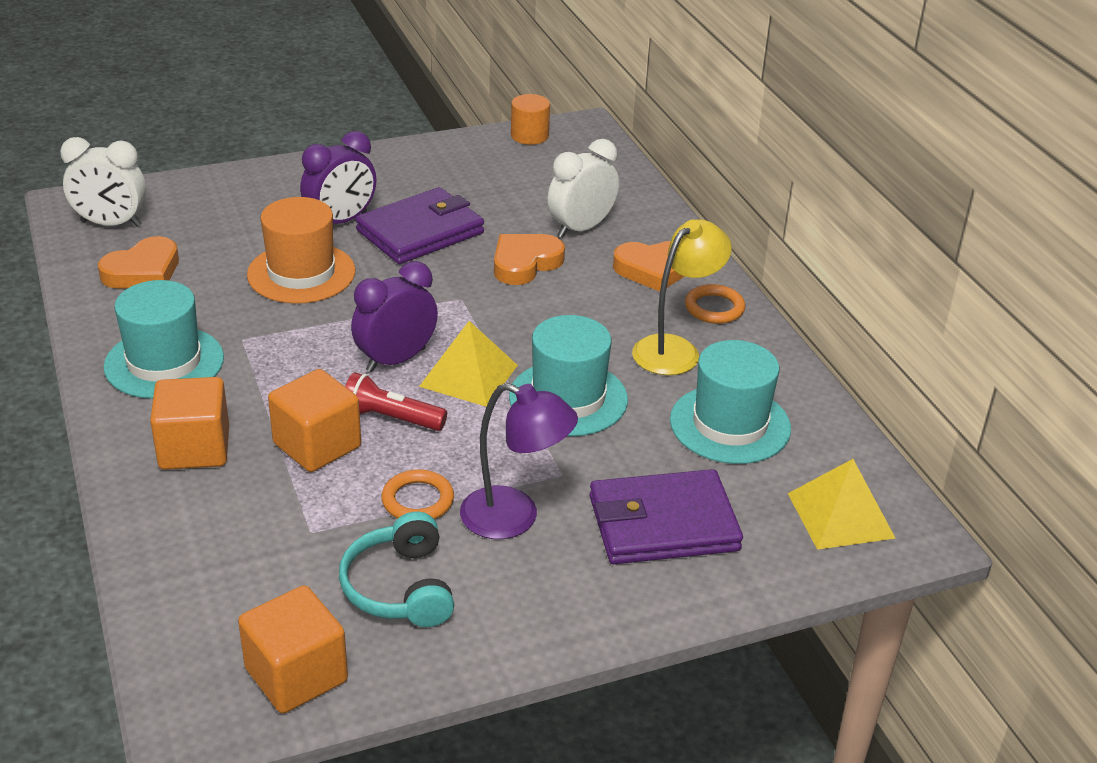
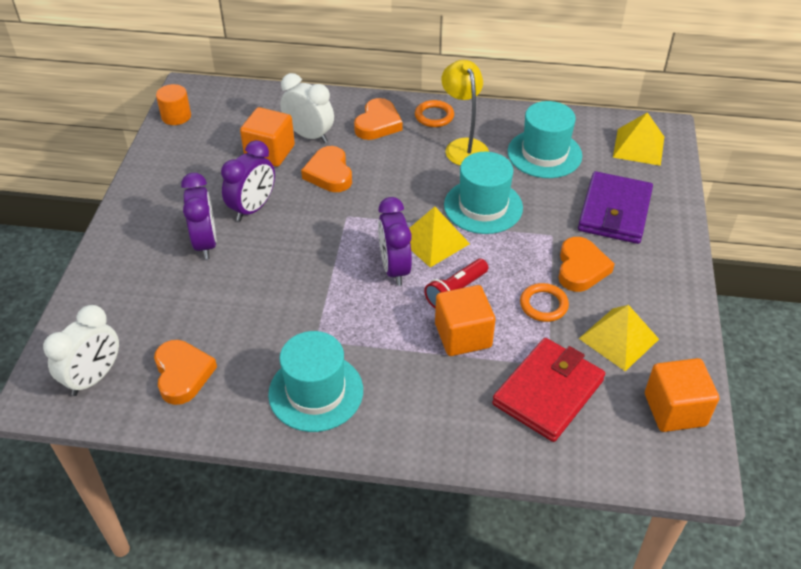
camera: 60 degrees left, 10 degrees up
(194, 448) = (429, 401): orange cube -> orange cube (270, 152)
(262, 543) = (548, 392): none -> red wallet
(301, 273) = (256, 284): orange hat -> none
(400, 587) = (618, 338): turquoise headphones -> yellow pyramid
(420, 232) = (253, 208): purple wallet -> purple clock
(514, 518) = (581, 268): purple lamp -> orange heart
(581, 228) = (309, 135): white clock -> white clock turned 135 degrees clockwise

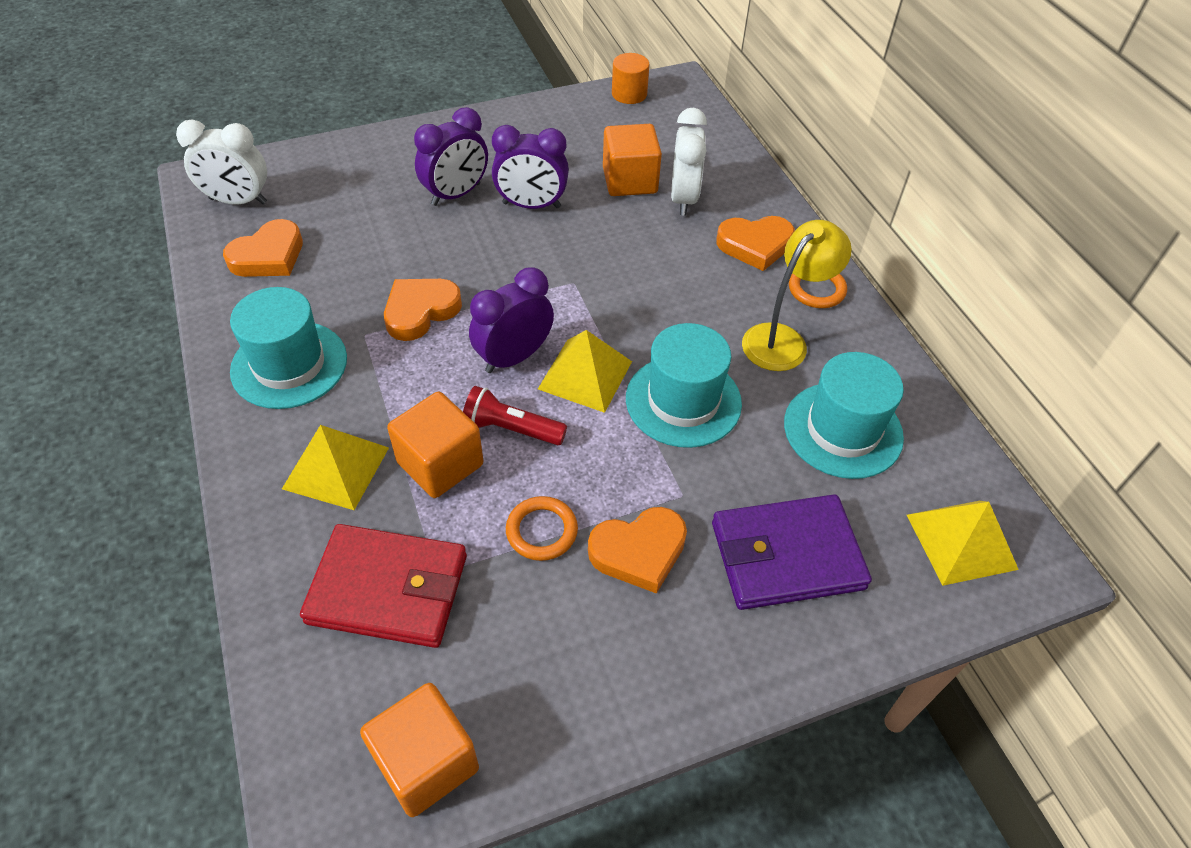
camera: 60 degrees right, 5 degrees up
(329, 173) = (632, 240): orange heart -> orange heart (420, 311)
(618, 338) = (528, 643): yellow pyramid -> yellow pyramid (336, 467)

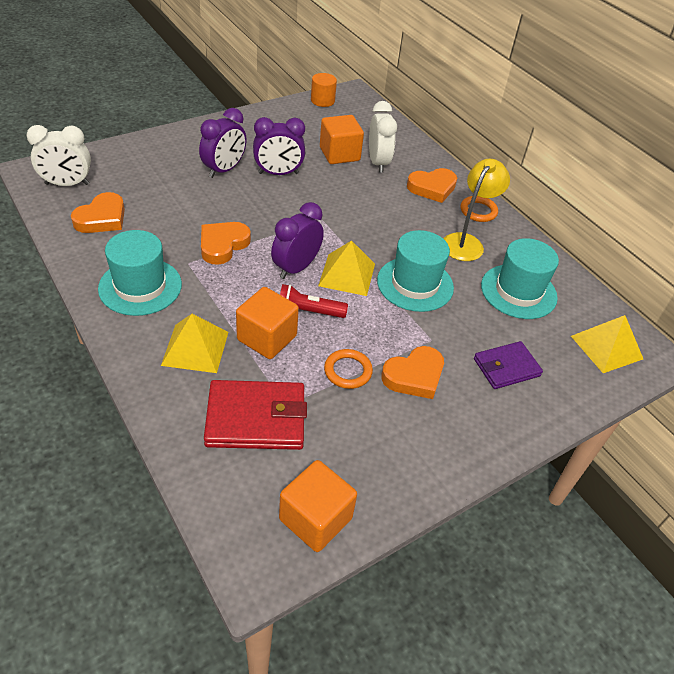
camera: 15 degrees left, 5 degrees down
(787, 556) = (506, 367): purple wallet -> purple wallet, size x0.64

